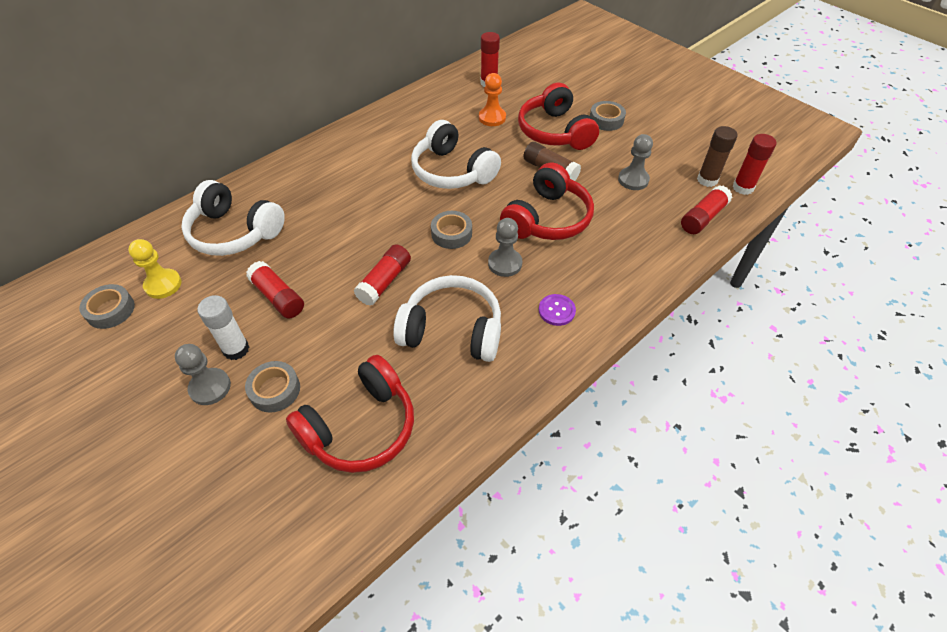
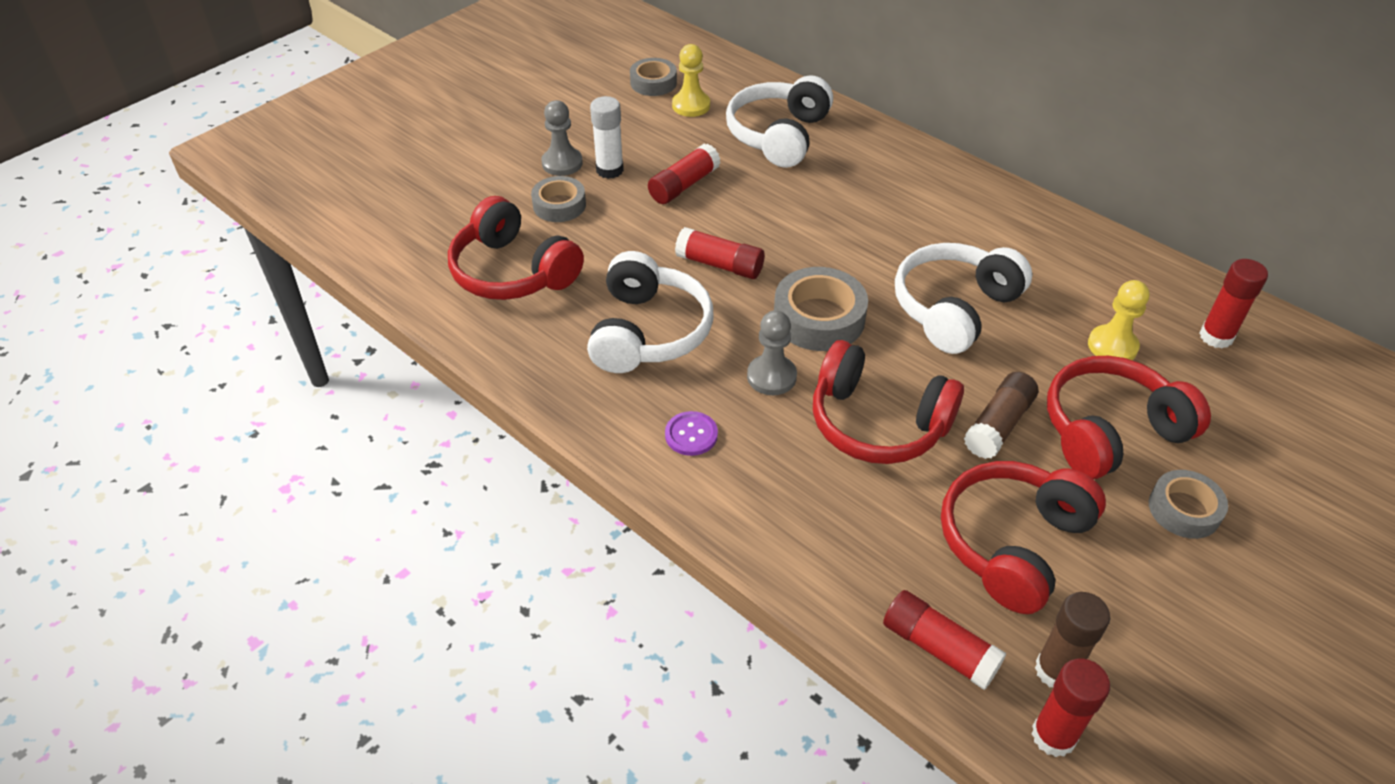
camera: 85 degrees right, 5 degrees down
(451, 234) = (819, 318): grey tape -> grey tape, size x1.55
(492, 118) = (1112, 346): orange pawn -> yellow pawn
(633, 180) = (1013, 544): grey pawn -> red headphones

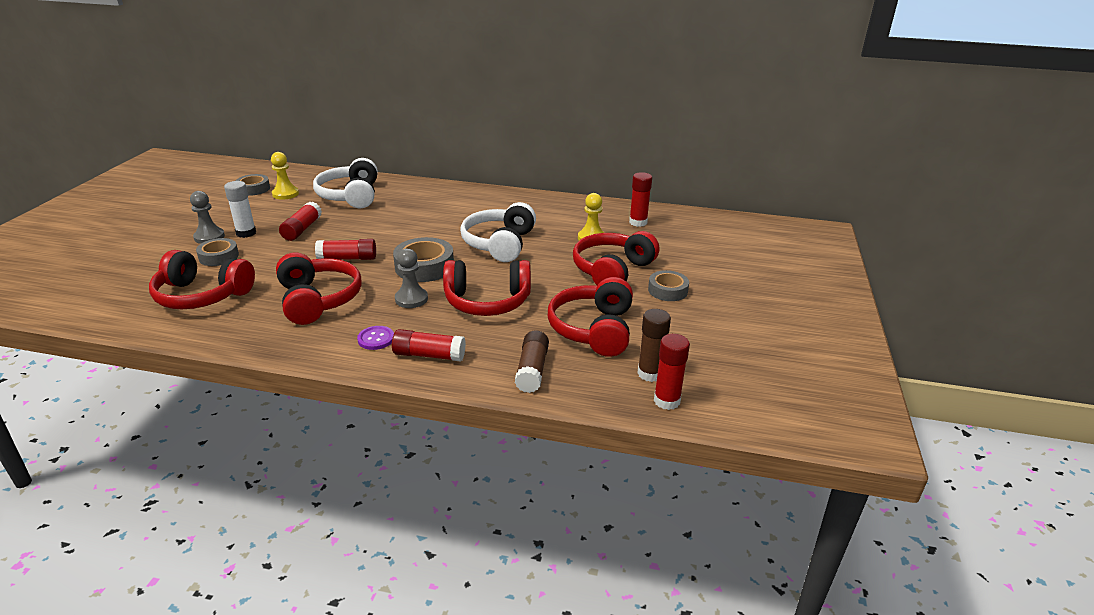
camera: 30 degrees left, 15 degrees down
(648, 332) = (318, 300): white headphones -> red headphones
(939, 648) = (583, 386): red glue stick -> red glue stick (429, 355)
(998, 425) = (554, 284): brown glue stick -> brown glue stick (532, 370)

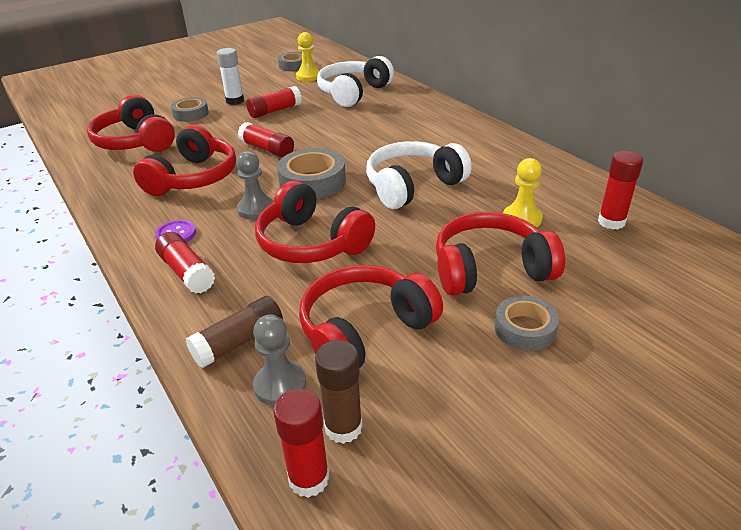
camera: 45 degrees right, 5 degrees up
(209, 237) = (209, 96): grey pawn -> grey pawn (280, 385)

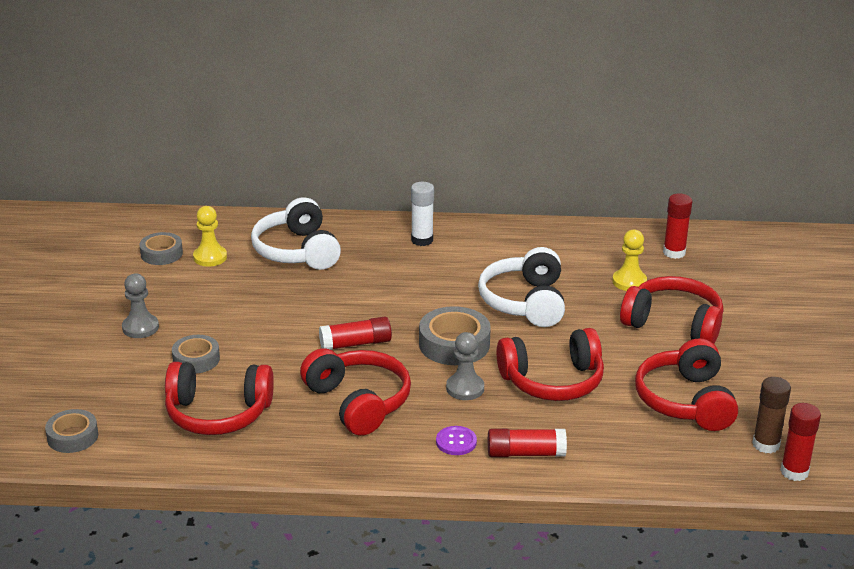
camera: 55 degrees left, 5 degrees down
(235, 101) = (204, 322): white glue stick -> white glue stick (422, 240)
(239, 342) = (643, 456): brown glue stick -> none
(275, 111) = (270, 309): red glue stick -> none
(280, 385) = (706, 454): grey pawn -> grey pawn (140, 328)
(490, 269) = (673, 324): red headphones -> red headphones turned 90 degrees clockwise
(525, 329) = (745, 343): grey tape -> grey tape (72, 436)

